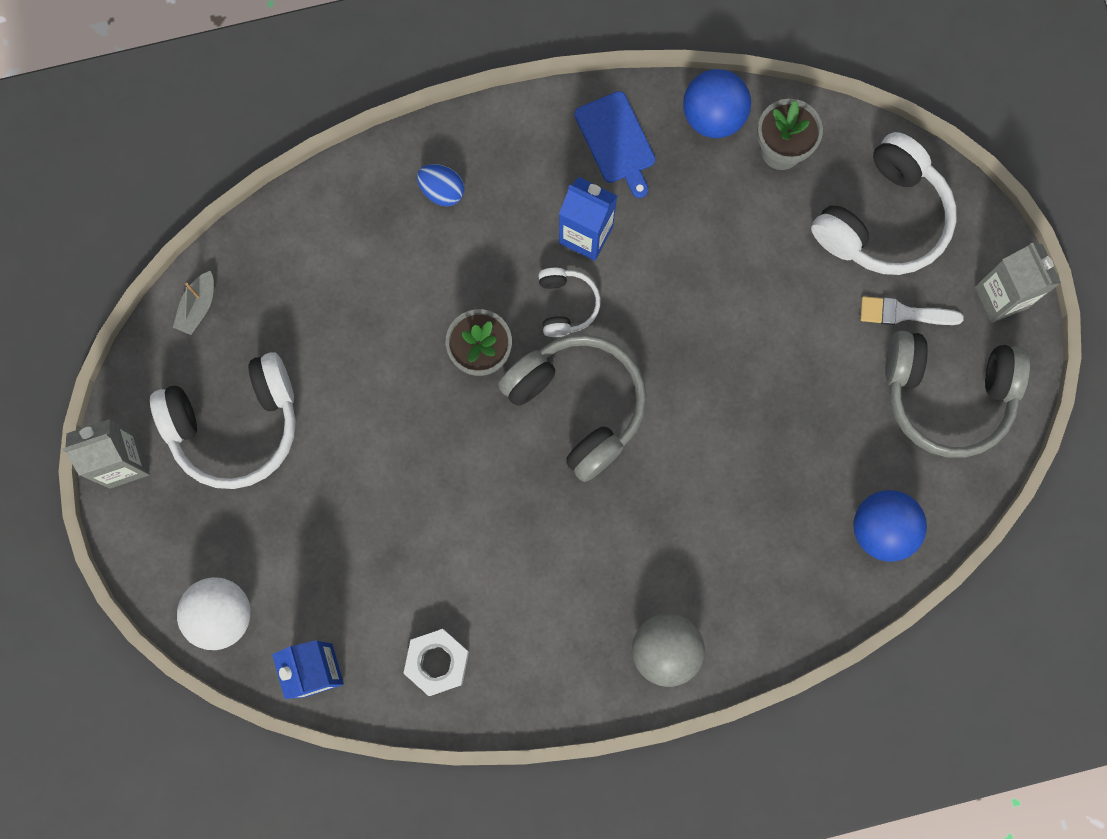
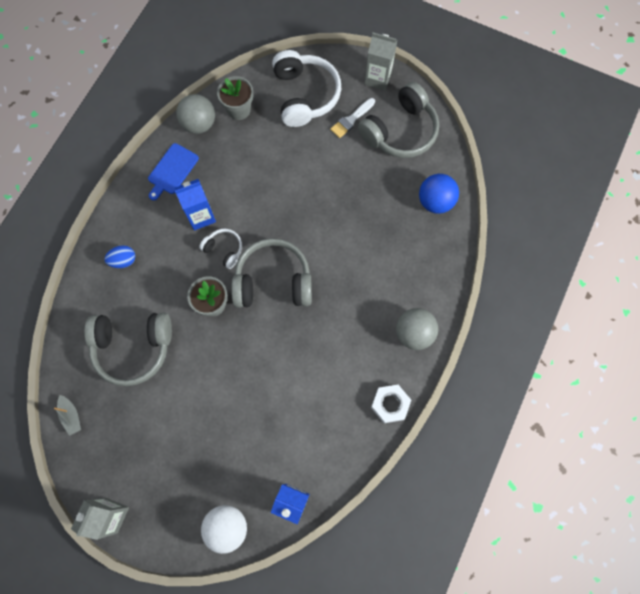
camera: 50 degrees left, 5 degrees down
(235, 425) = (143, 444): white headphones -> none
(342, 305) = (133, 347): none -> grey headphones
(437, 662) = (335, 440): white nut -> white nut (390, 404)
(616, 141) = (172, 170): blue cutting board -> blue cutting board turned 105 degrees clockwise
(713, 116) = (199, 124): blue ball -> grey ball

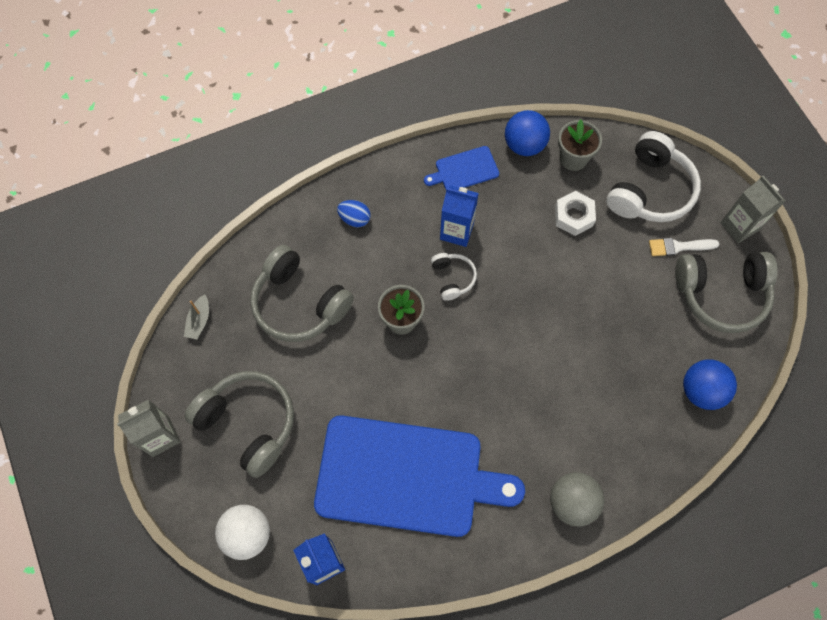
camera: 40 degrees right, 5 degrees down
(199, 124) = (524, 145): grey ball -> blue ball
(273, 281) = (474, 343): grey headphones -> grey headphones (248, 424)
(299, 402) = (406, 476): none -> blue cutting board
(390, 404) = (491, 551): white nut -> white nut (573, 216)

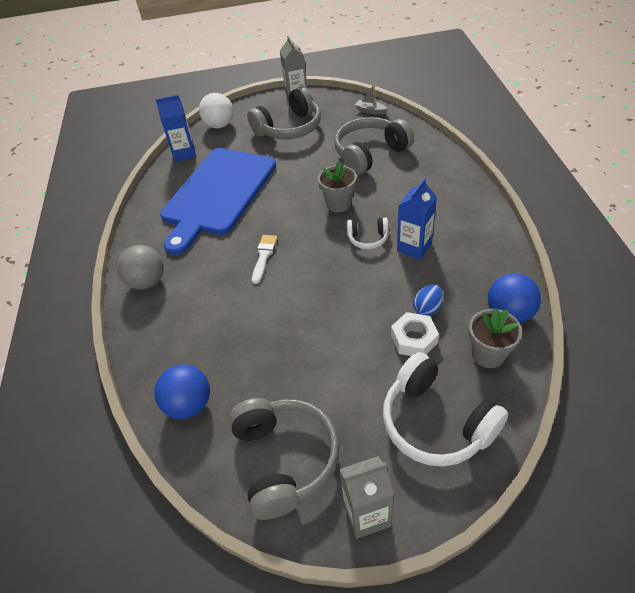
camera: 110 degrees right, 20 degrees down
(355, 219) = (438, 187): blue egg -> blue egg (427, 308)
(464, 170) = (482, 262): blue cutting board -> none
(679, 247) = (355, 432): white brush -> white brush (264, 256)
(721, 294) = (284, 460): grey headphones -> grey headphones turned 150 degrees clockwise

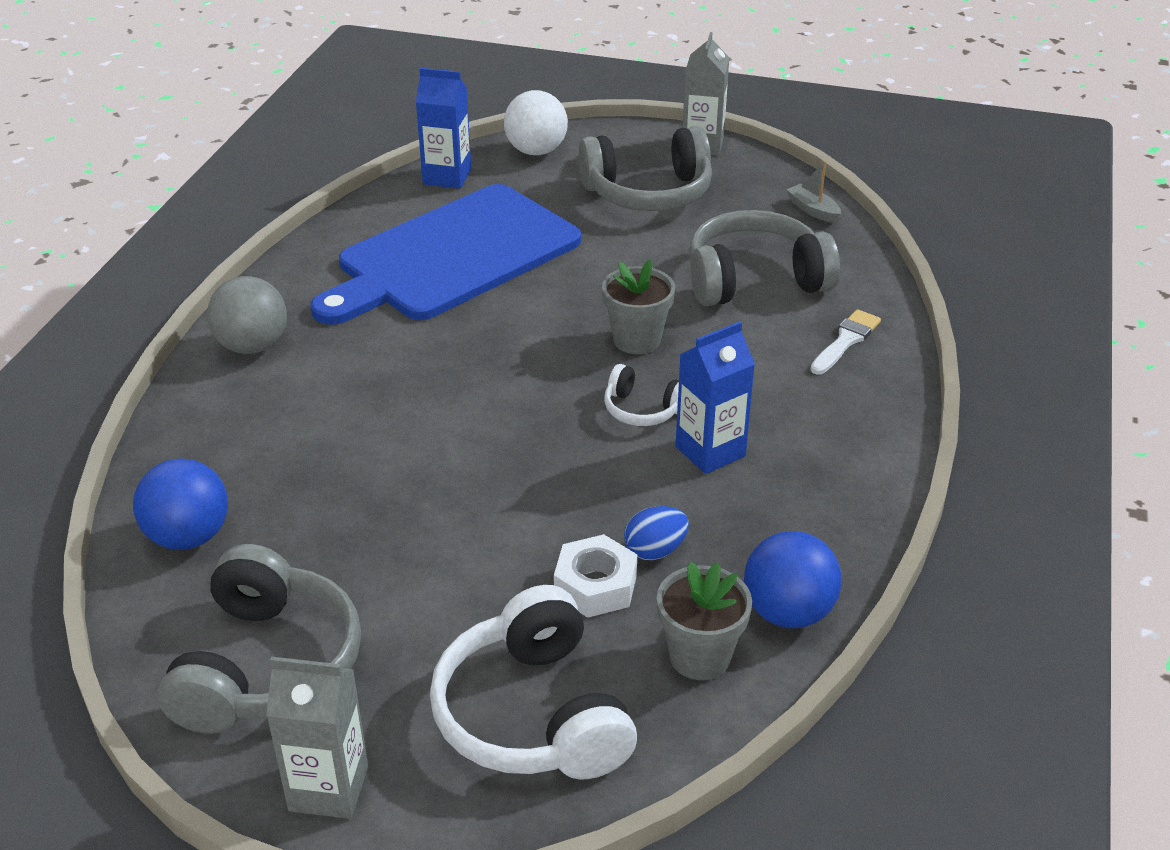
camera: 20 degrees right, 10 degrees down
(264, 256) = (454, 374): white brush -> white brush (846, 341)

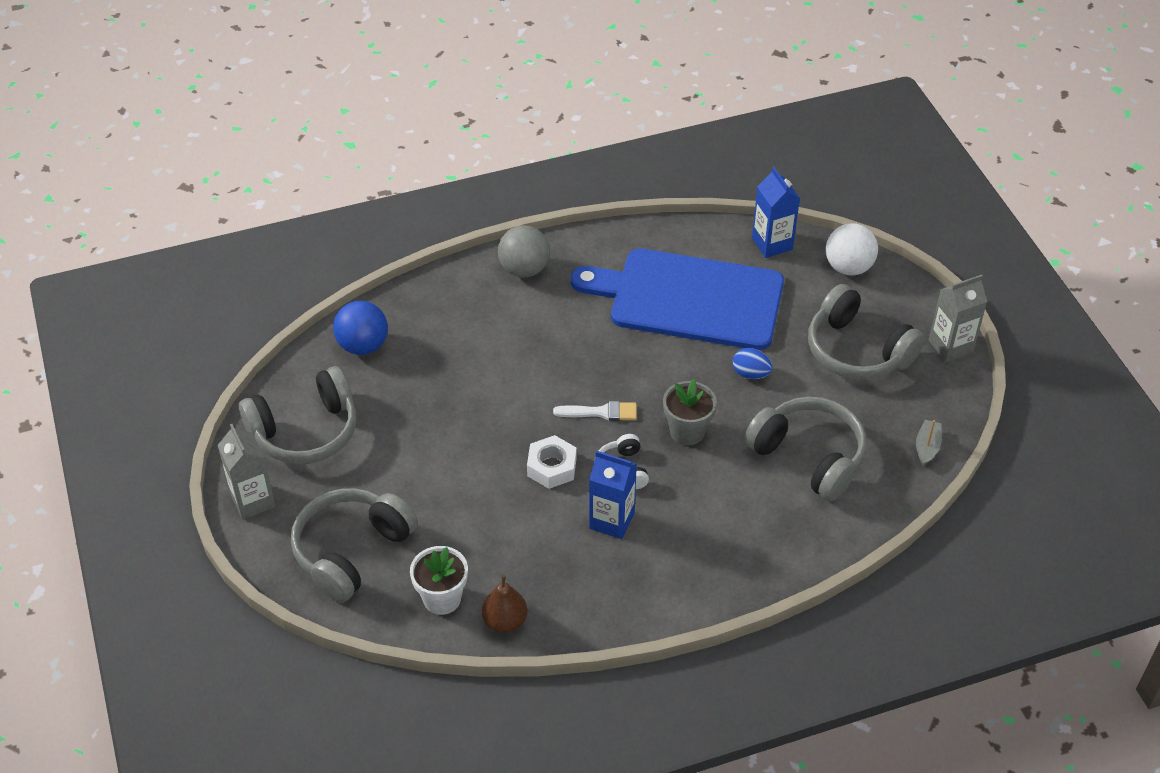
camera: 55 degrees right, 10 degrees up
(533, 714) = (351, 551): white headphones -> grey headphones
(595, 585) = (459, 527): white nut -> white nut (551, 467)
(655, 550) = (506, 538): blue egg -> blue egg (750, 374)
(699, 656) = (442, 598): grey flower pot -> white flower pot
(788, 612) = (505, 621): blue ball -> brown pear
(846, 341) = (784, 535): white brush -> white brush (601, 412)

